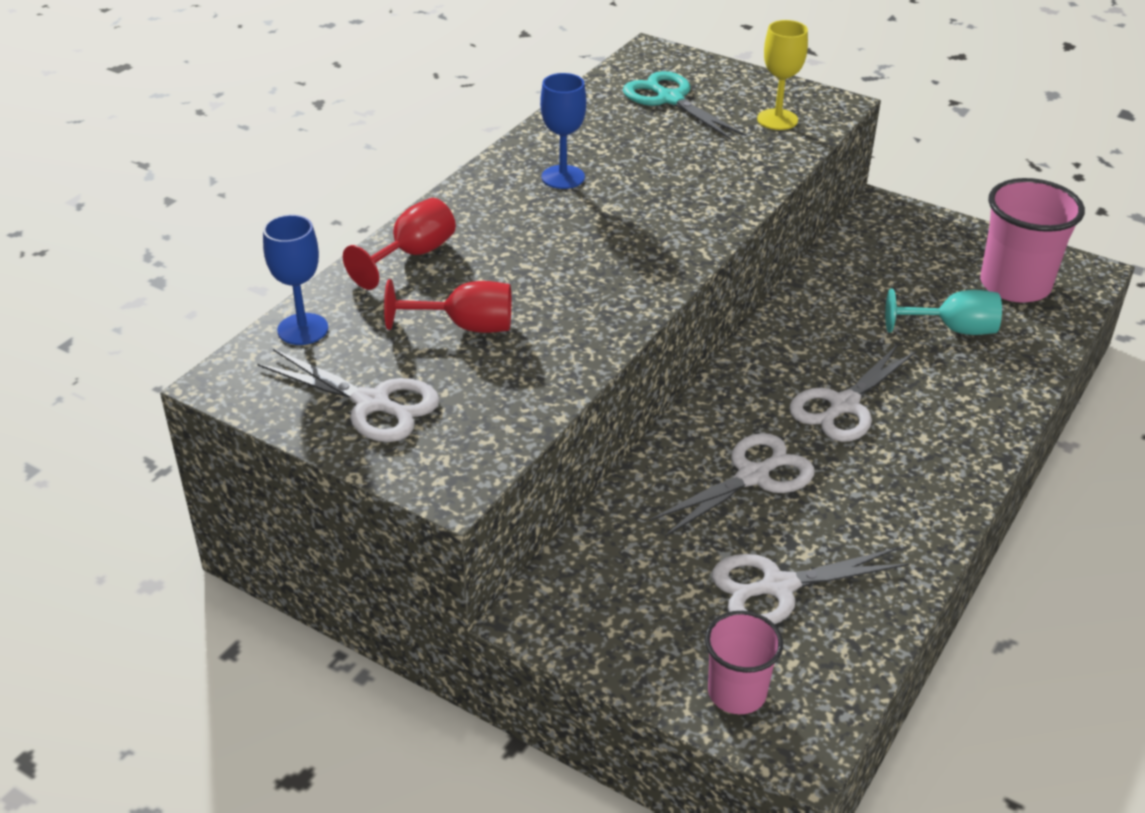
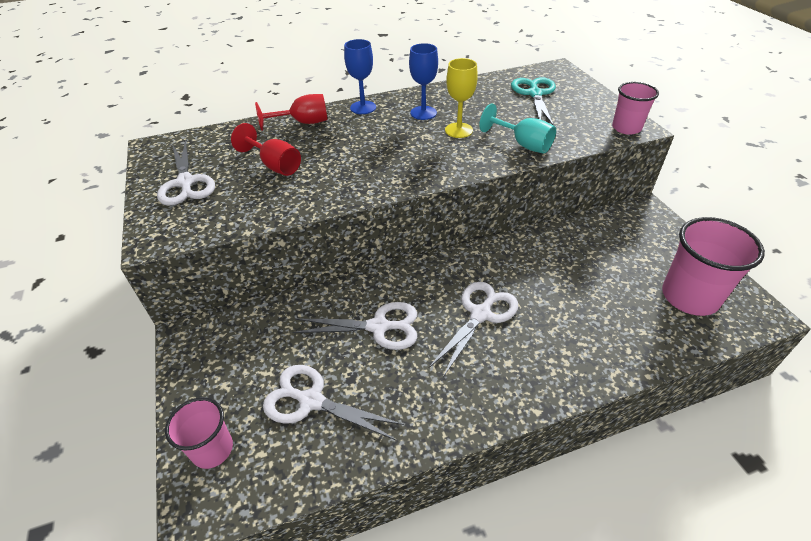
camera: 40 degrees right, 5 degrees up
(303, 329) = (212, 137): blue goblet -> blue goblet (363, 107)
(777, 119) = (586, 124): yellow goblet -> yellow goblet (458, 130)
(825, 108) = (626, 128): none -> pink cup
(843, 405) = (480, 314): white scissors -> white scissors turned 135 degrees clockwise
(952, 329) = (609, 304): turquoise goblet -> turquoise goblet (523, 144)

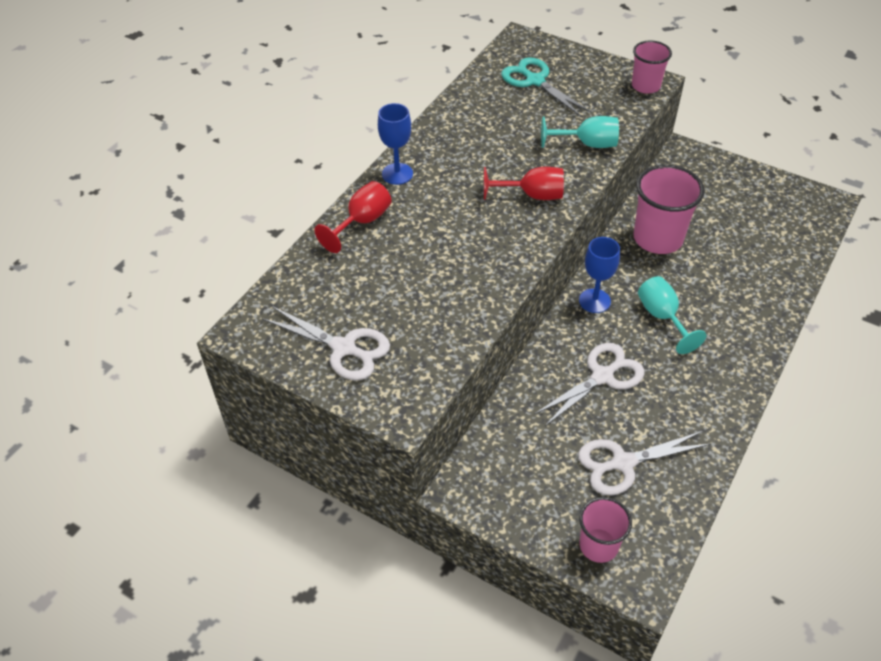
camera: 40 degrees left, 5 degrees up
(275, 165) = (403, 282): red goblet -> red goblet (532, 195)
(423, 113) = (463, 152): blue goblet -> blue goblet (594, 301)
(458, 130) = (518, 156): yellow goblet -> none
(480, 314) = (662, 317): white scissors -> turquoise goblet
(689, 297) = (778, 215): pink cup -> pink cup (657, 238)

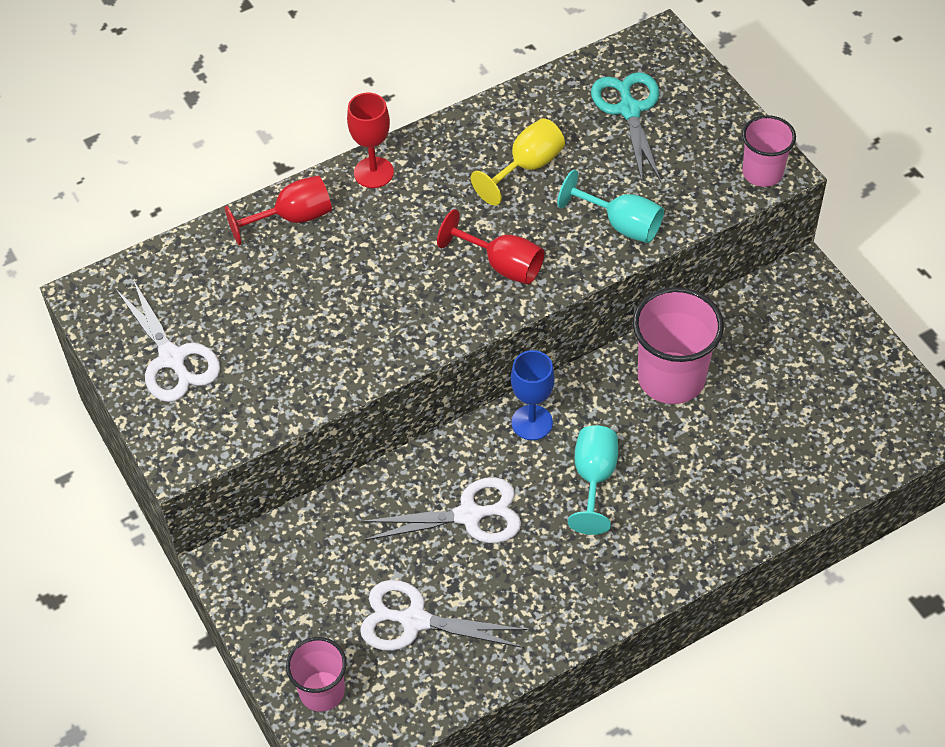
camera: 30 degrees right, 5 degrees up
(397, 174) = (373, 172): blue goblet -> red goblet
(498, 134) = (527, 167): none -> yellow goblet

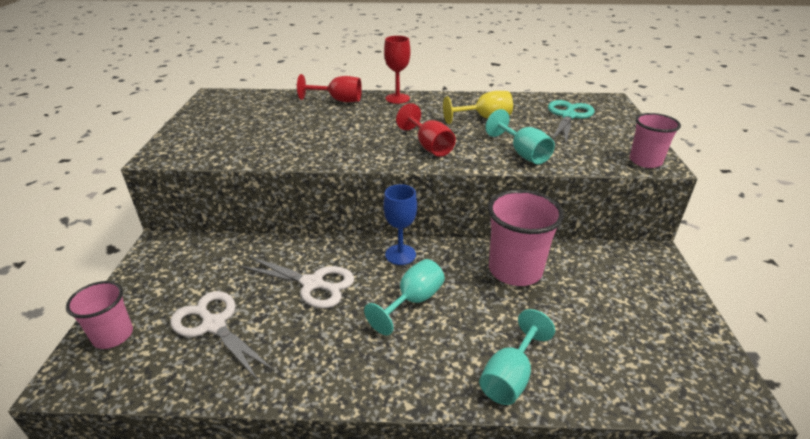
camera: 30 degrees right, 20 degrees down
(172, 359) = (214, 123): white scissors -> none
(741, 512) = (510, 376): none -> turquoise goblet

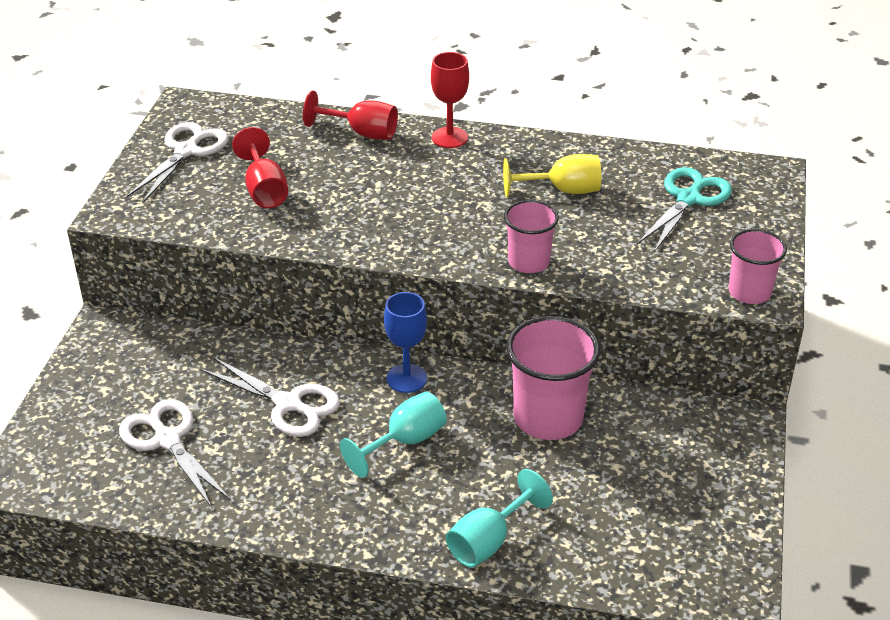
camera: 10 degrees right, 5 degrees up
(113, 335) = (56, 437): pink cup -> pink cup (528, 262)
(216, 118) = (186, 151): none -> white scissors
(429, 146) = (465, 234): red goblet -> red goblet (264, 190)
(523, 153) = (588, 261): turquoise goblet -> none

